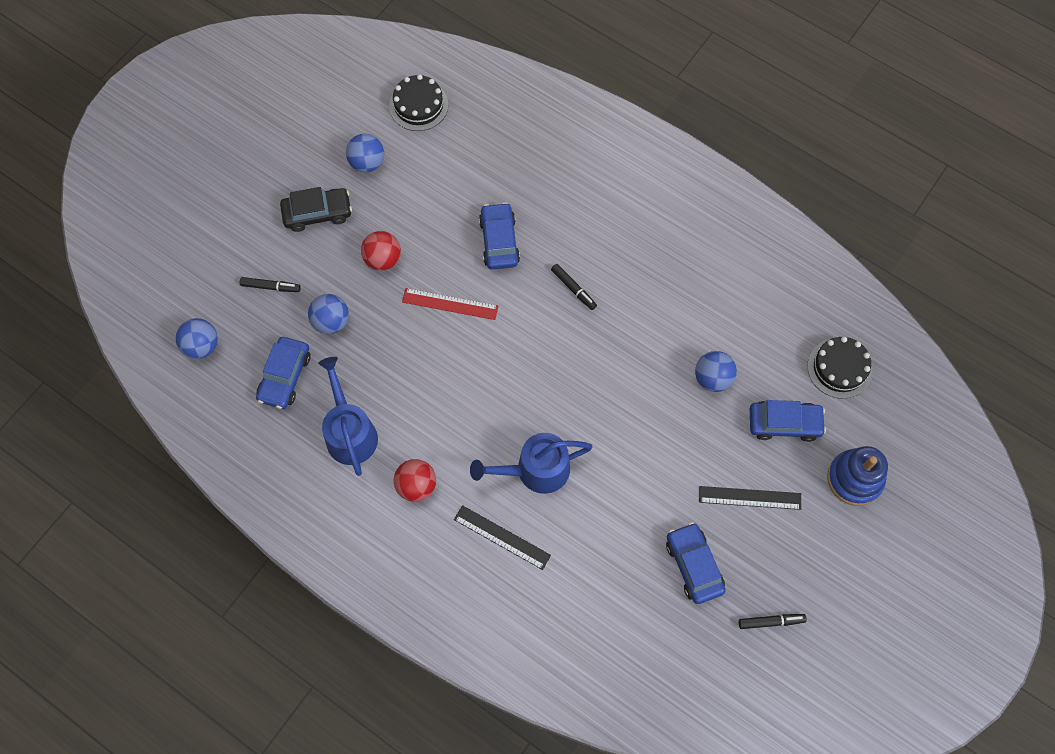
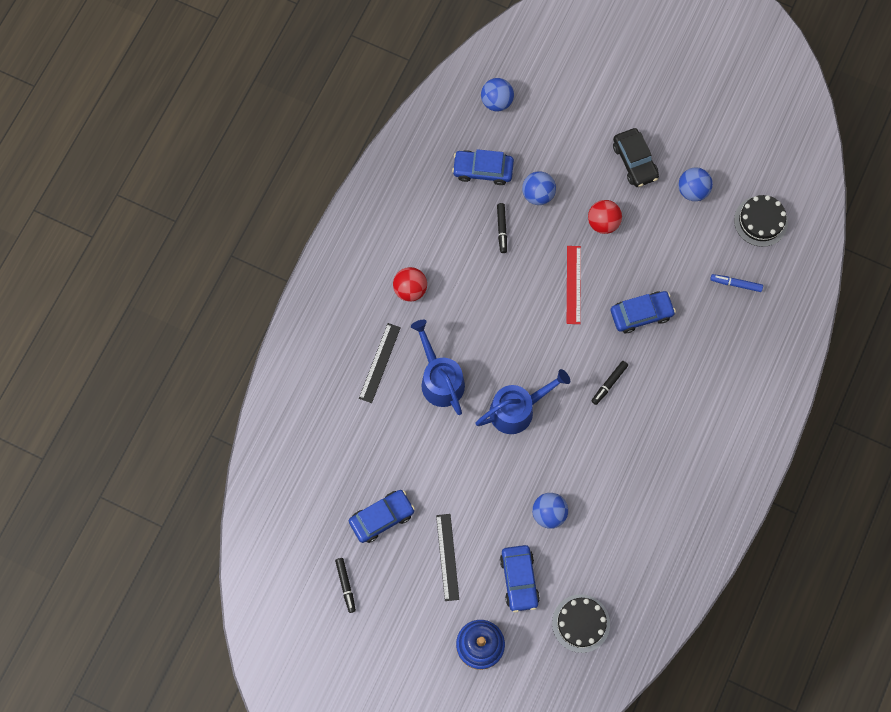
camera: 80 degrees right, 5 degrees up
(270, 287) = (559, 140): black marker -> black marker (502, 229)
(349, 432) = (445, 229): blue watering can -> blue watering can (517, 409)
(484, 143) = (736, 284): none -> blue marker

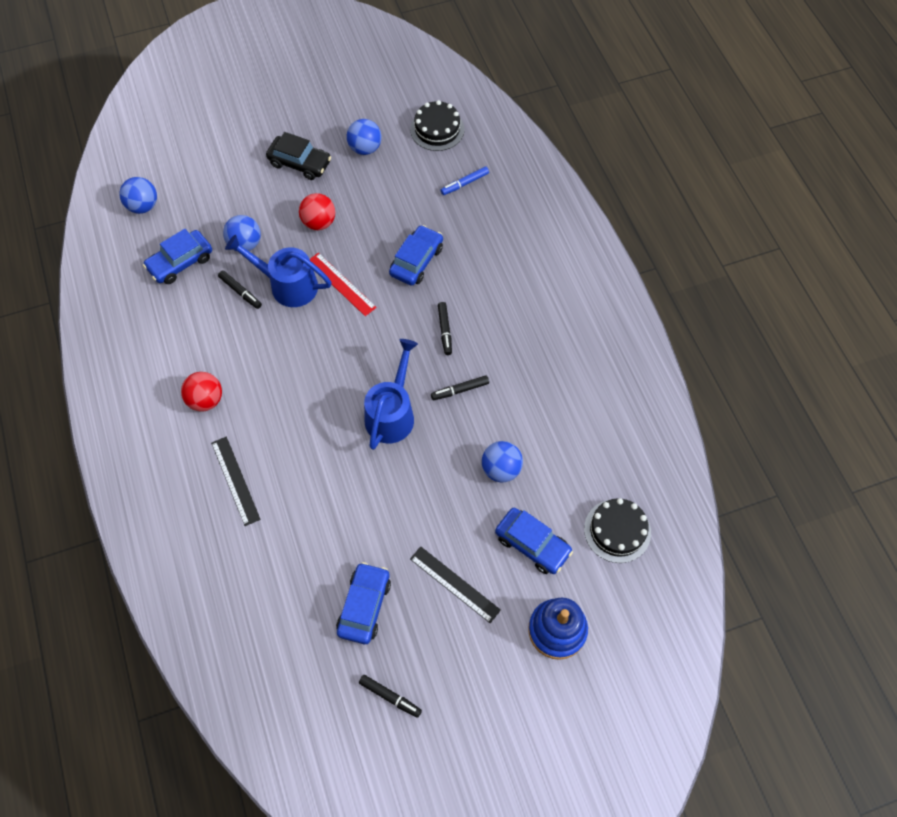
camera: 45 degrees left, 10 degrees down
(439, 379) = (302, 447): blue watering can -> blue watering can (287, 285)
(577, 435) = (460, 390): none -> black marker

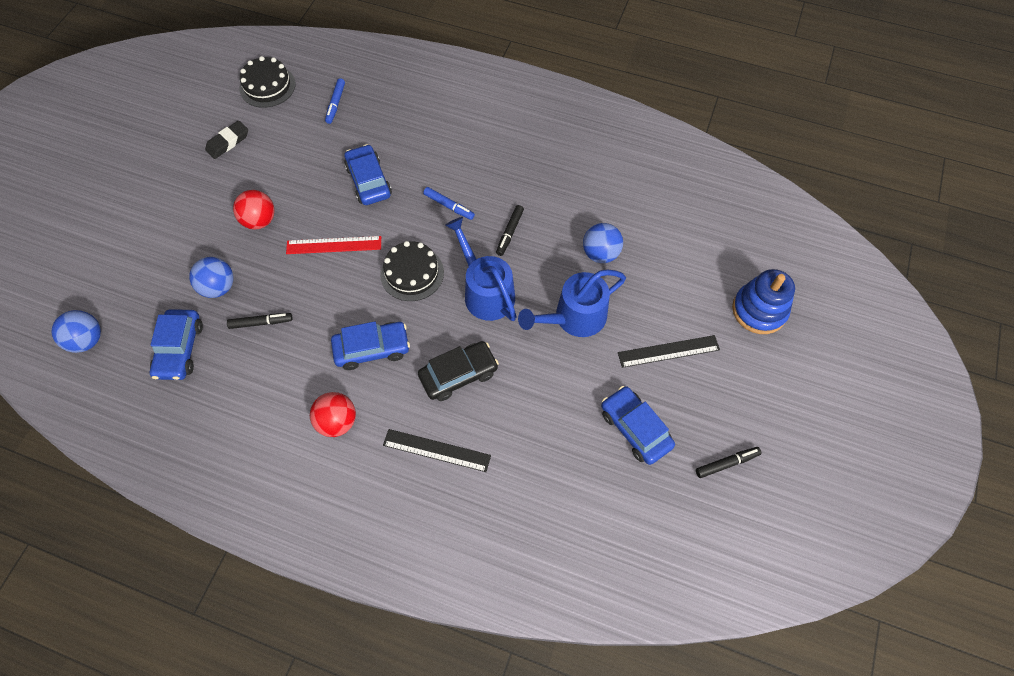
camera: 50 degrees left, 0 degrees up
(287, 285) = (293, 283): blue watering can -> blue watering can (574, 318)
(300, 163) = (187, 194): black car -> black car (458, 374)
(365, 148) = (228, 142): blue ball -> black eraser
(445, 330) = (448, 206): black marker -> blue marker
(532, 544) = (678, 277): blue car -> blue car (372, 349)
(617, 530) = (712, 218): black cake -> black cake (412, 273)

